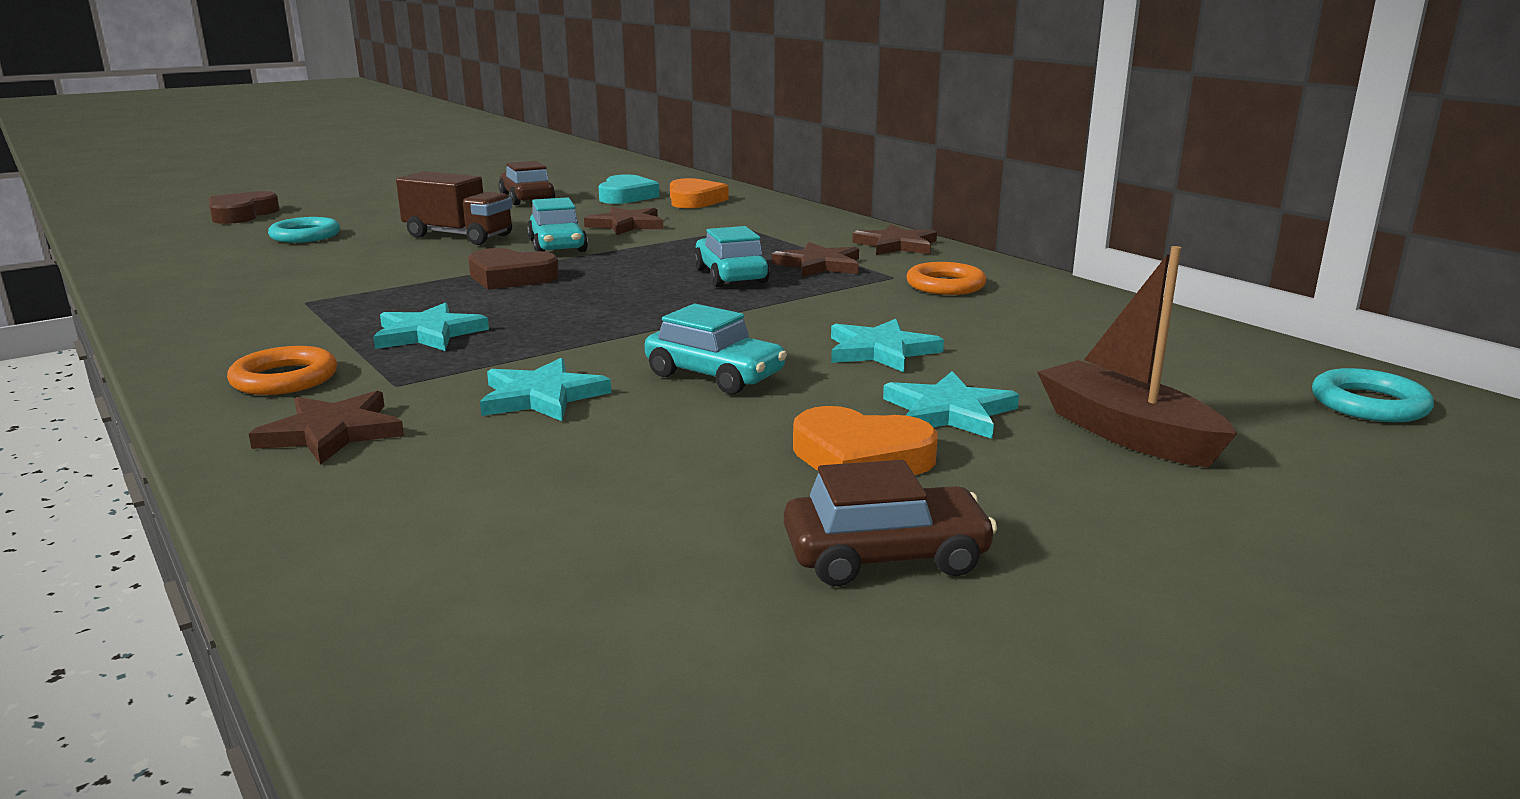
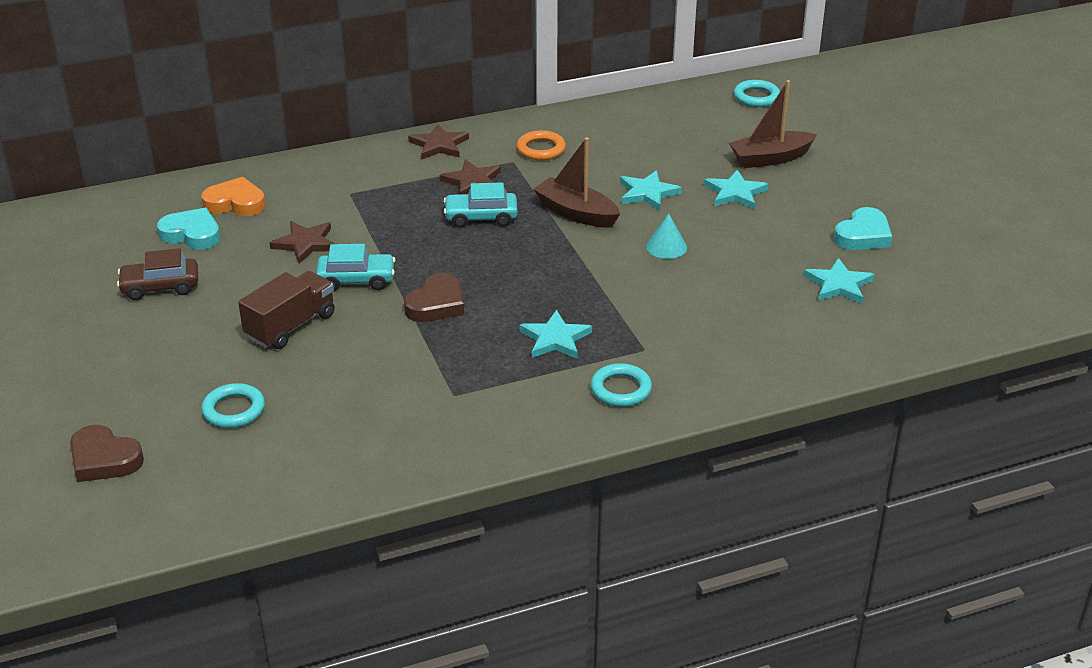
camera: 75 degrees left, 15 degrees up
(284, 379) = (621, 389): orange ring -> turquoise ring
(332, 432) = (709, 367): brown star -> none
(541, 396) = (679, 301): turquoise star -> turquoise star (839, 285)
(714, 375) = (666, 247): turquoise car -> turquoise cone
(779, 316) = (576, 213): none -> brown boat
(860, 458) = (778, 224): orange heart -> none
(885, 556) = (863, 235): brown car -> turquoise heart

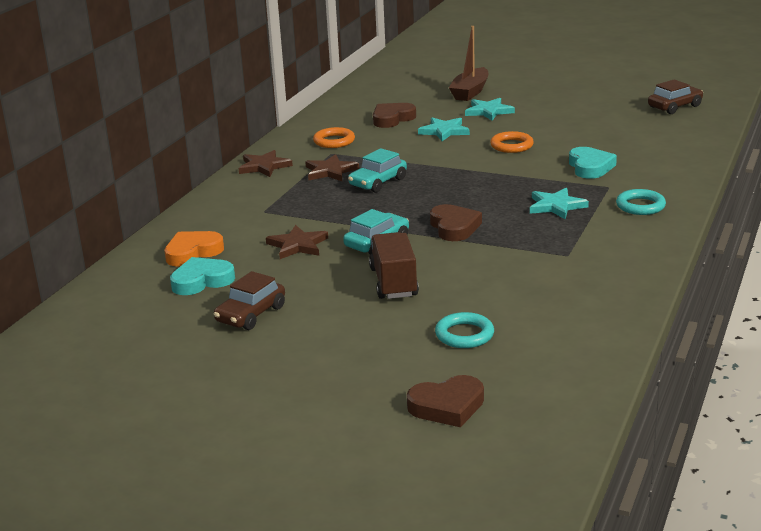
camera: 45 degrees left, 10 degrees down
(576, 213) = (427, 156): brown boat -> none
(636, 151) = (392, 119): none -> brown heart
(666, 247) = (511, 146): turquoise cone -> orange ring
(756, 97) = (398, 73): turquoise ring -> none
(839, 285) = (628, 120): turquoise star -> none
(863, 235) = (590, 99): turquoise heart -> turquoise heart (590, 167)
(926, 298) = (674, 107): none -> brown car

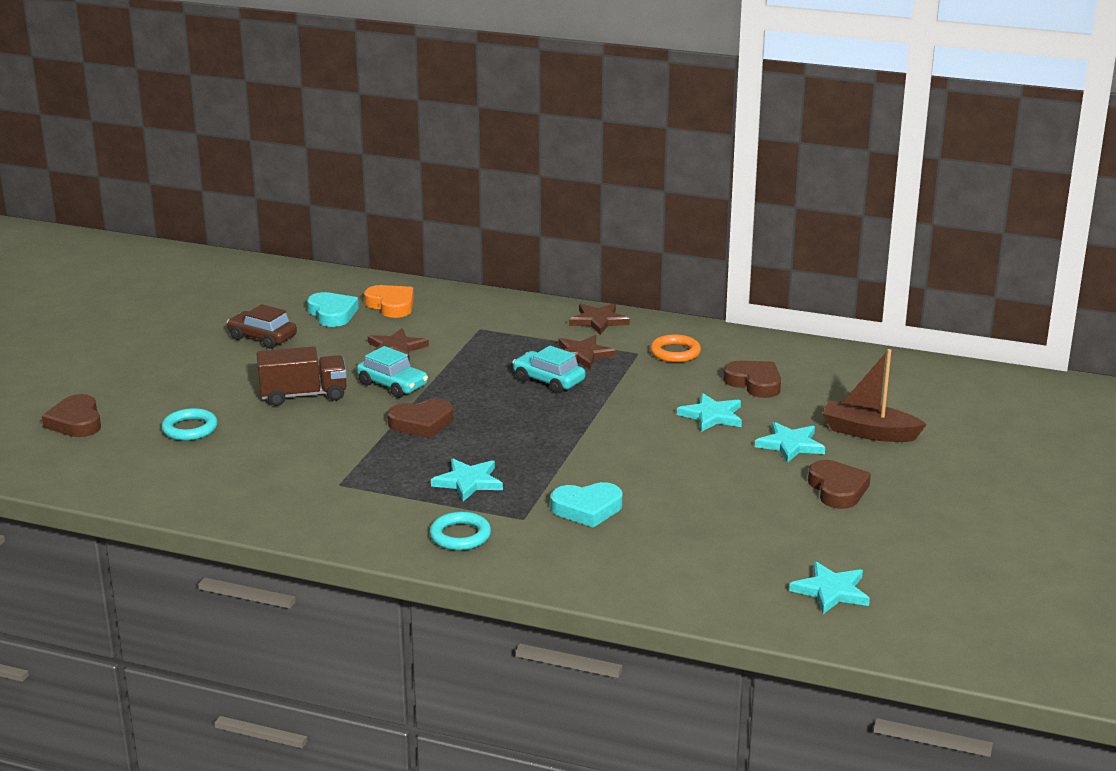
camera: 85 degrees right, 0 degrees up
(511, 146) = (662, 459): orange ring -> none
(549, 102) = (837, 489): none -> brown heart
(674, 107) = (831, 591): brown car -> turquoise star

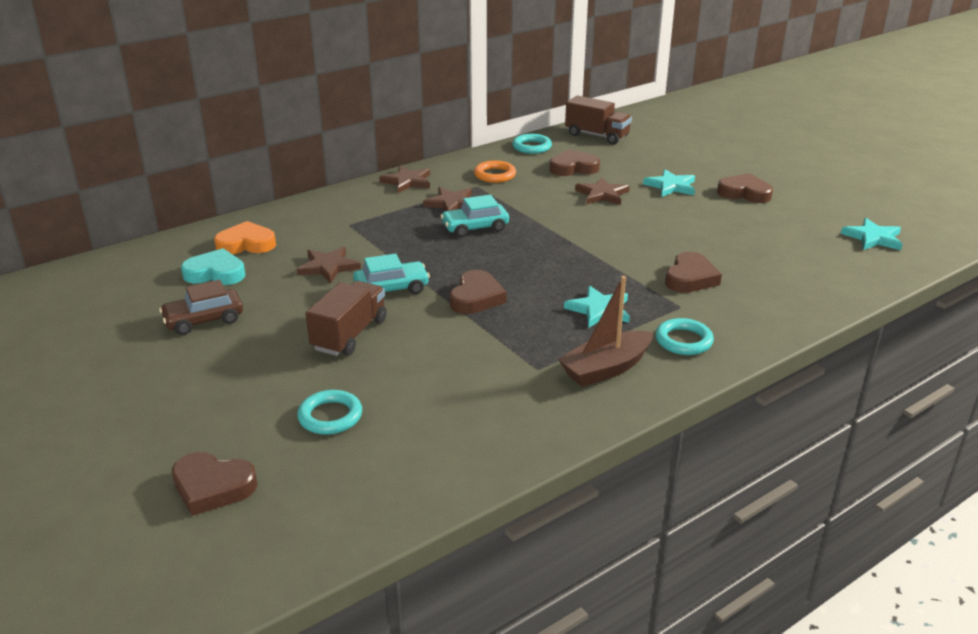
camera: 55 degrees left, 5 degrees up
(587, 509) = (690, 278): turquoise heart -> brown heart
(712, 416) = (602, 194): turquoise star -> brown star
(773, 348) = (532, 147): none -> turquoise ring
(861, 370) = (597, 136): none -> brown truck
(869, 432) = (680, 161): brown boat -> brown boat (606, 369)

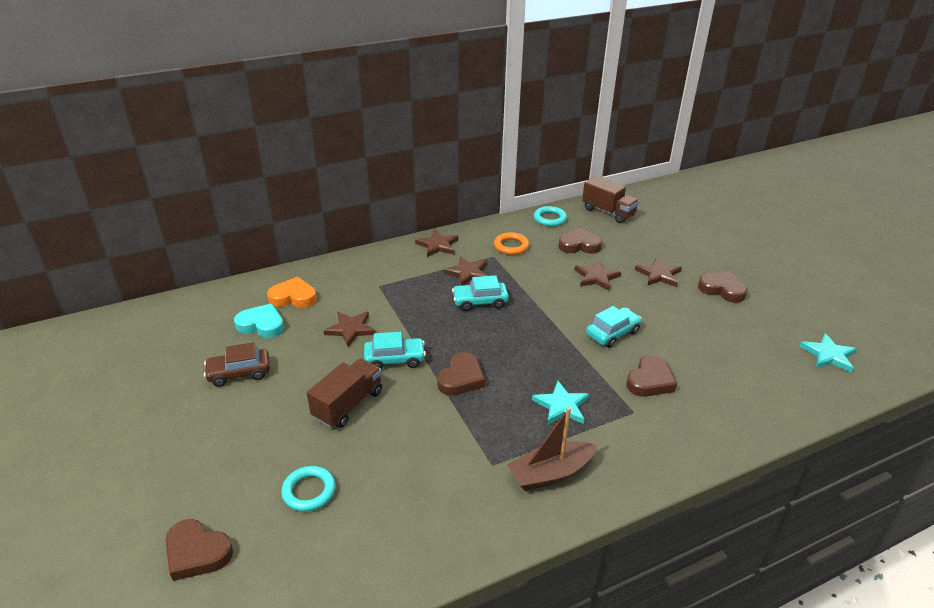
camera: 10 degrees right, 5 degrees up
(636, 241) = (612, 333): none -> turquoise car
(671, 186) = (658, 274): turquoise star -> brown star
(683, 341) = (626, 451): turquoise ring -> none

